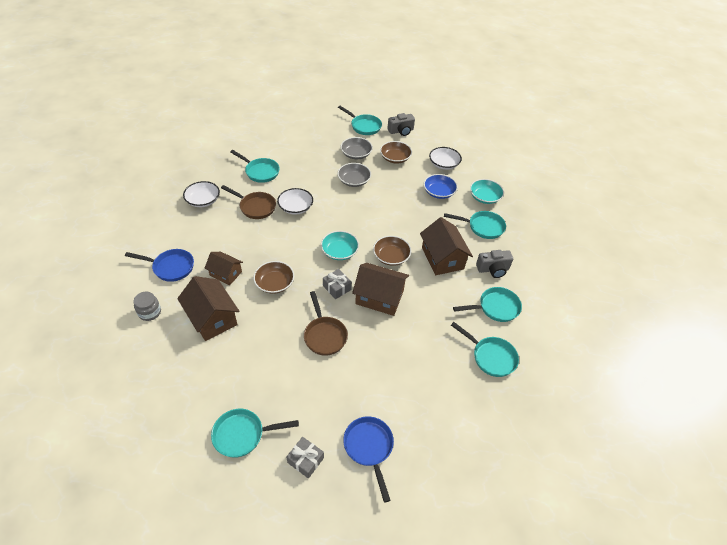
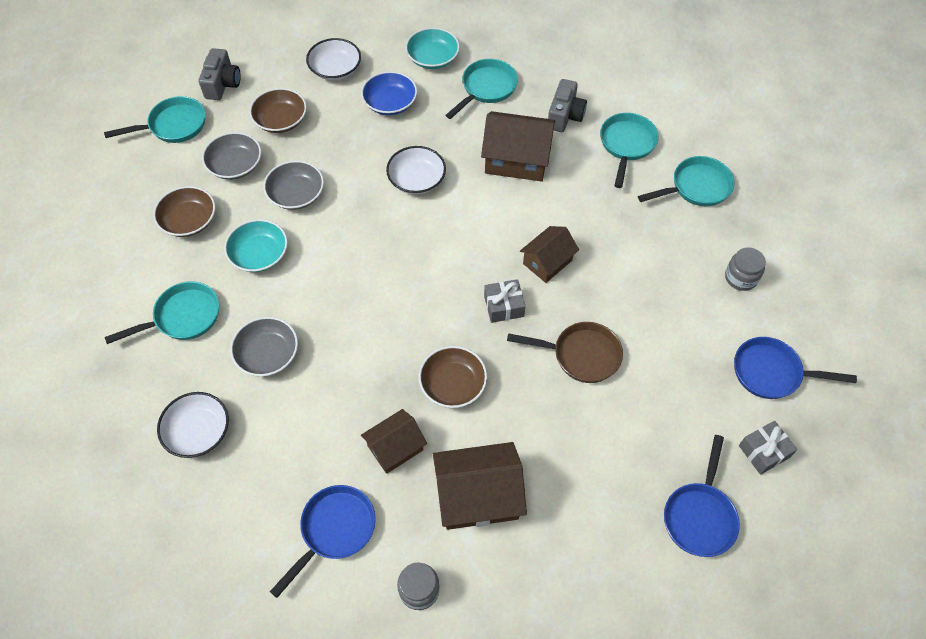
camera: 60 degrees left, 10 degrees up
(243, 434) = (700, 516): turquoise pan -> blue pan
(255, 207) = (267, 354): brown pan -> grey bowl
(295, 207) = (306, 296): white bowl -> white bowl (416, 179)
(339, 251) = (436, 275): turquoise bowl -> turquoise bowl (259, 255)
(379, 297) = (547, 262): brown house -> brown house, size x0.63
(391, 256) = (481, 216): brown bowl -> brown bowl (189, 221)
(435, 406) = (741, 277): none -> grey jar

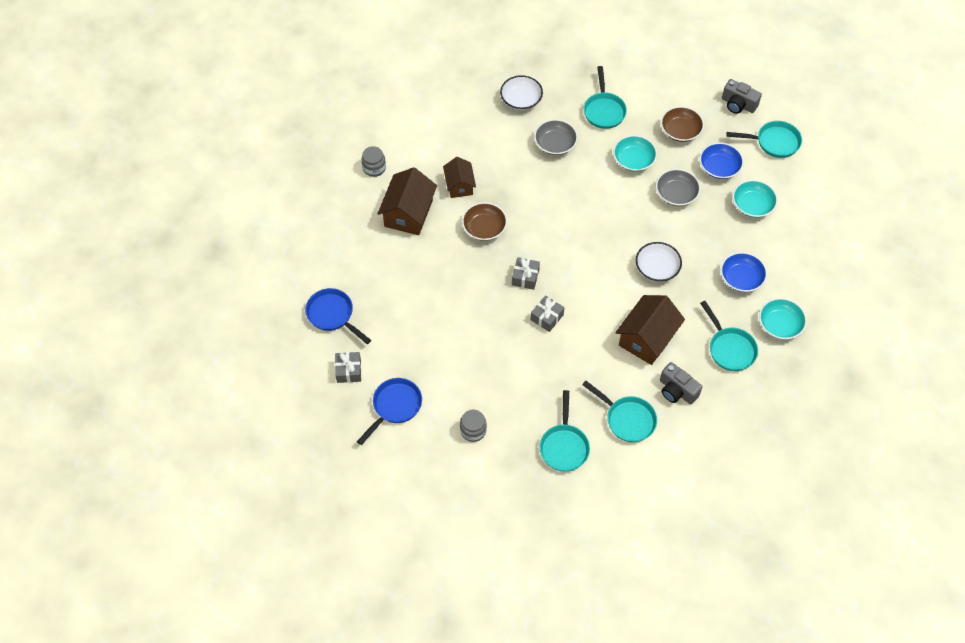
camera: 115 degrees right, 0 degrees up
(173, 125) = (774, 142): turquoise pan -> turquoise pan turned 90 degrees counterclockwise
(222, 84) = (806, 180): grey camera -> grey camera (738, 104)
(235, 165) = (719, 167): grey bowl -> blue bowl
(281, 120) = (752, 205): brown bowl -> turquoise bowl
(334, 530) = (428, 142): blue pan -> none
(335, 69) = (793, 255): white bowl -> none
(547, 262) = (547, 317): brown house -> grey gift
(581, 355) = (467, 304): brown pan -> none

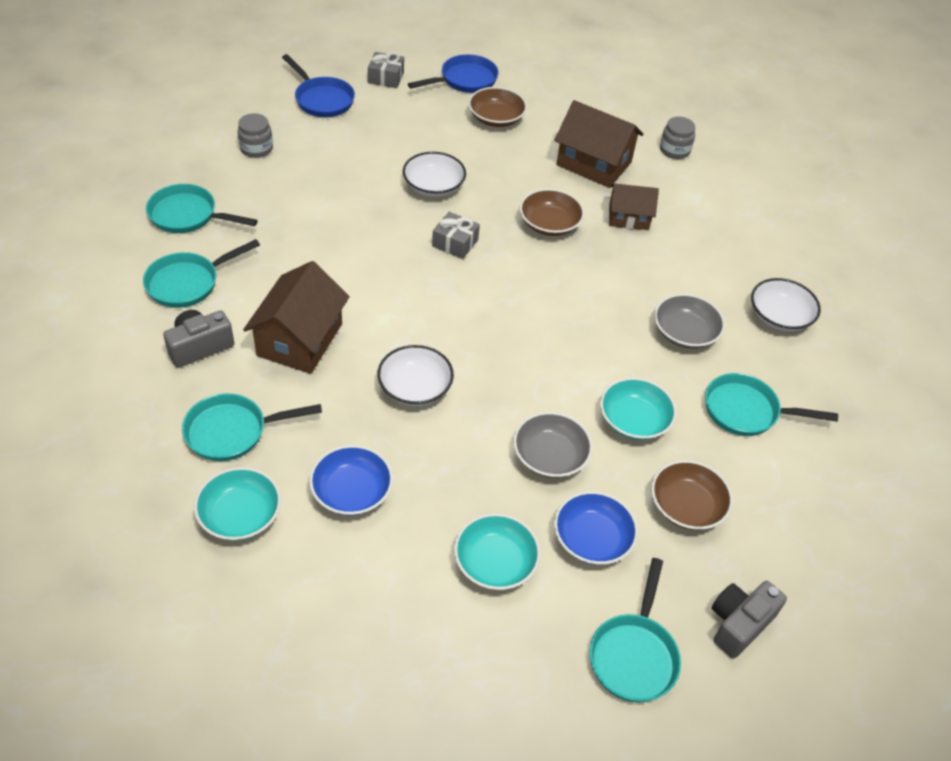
camera: 100 degrees right, 10 degrees down
(376, 283) = (496, 118): none -> brown bowl
(471, 304) = (433, 186): none -> white bowl
(547, 317) = (383, 247): grey gift -> none
(647, 338) = (300, 340): brown house -> brown house turned 60 degrees clockwise

